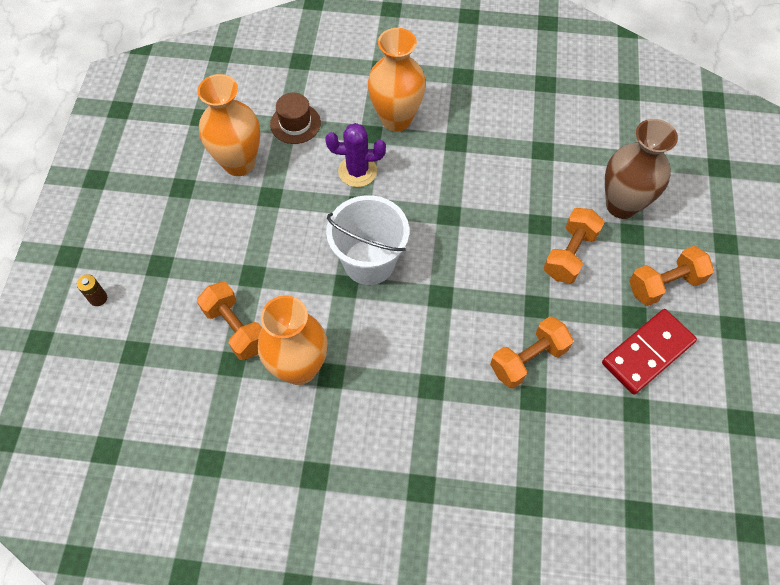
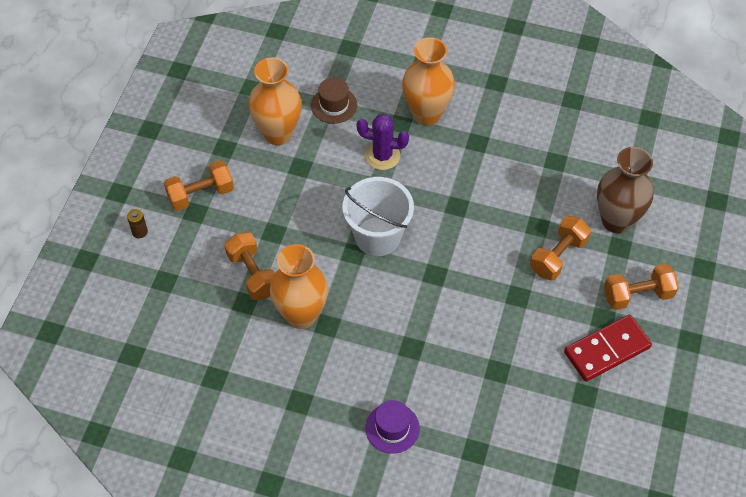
camera: 10 degrees right, 5 degrees down
(428, 489) = (392, 428): none -> purple hat
(528, 359) = (500, 339): orange dumbbell -> orange dumbbell (200, 194)

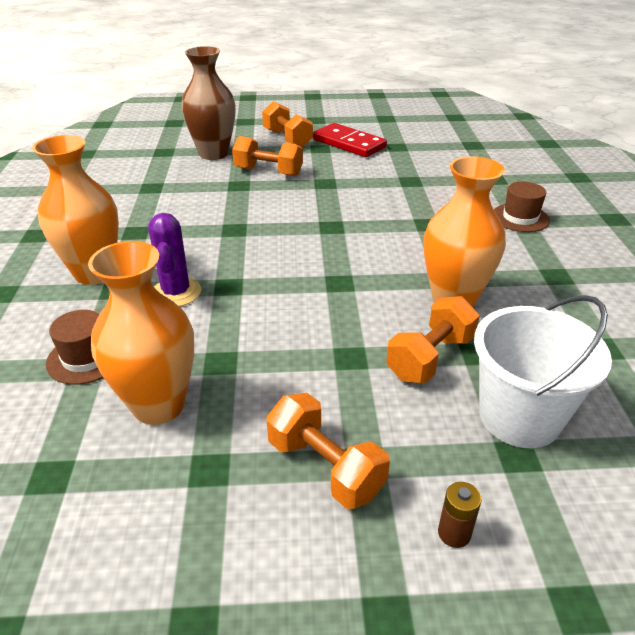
camera: 110 degrees left, 20 degrees down
(377, 236) = (304, 270): white bucket -> white bucket (519, 417)
(392, 428) = (520, 218): purple hat -> brown hat

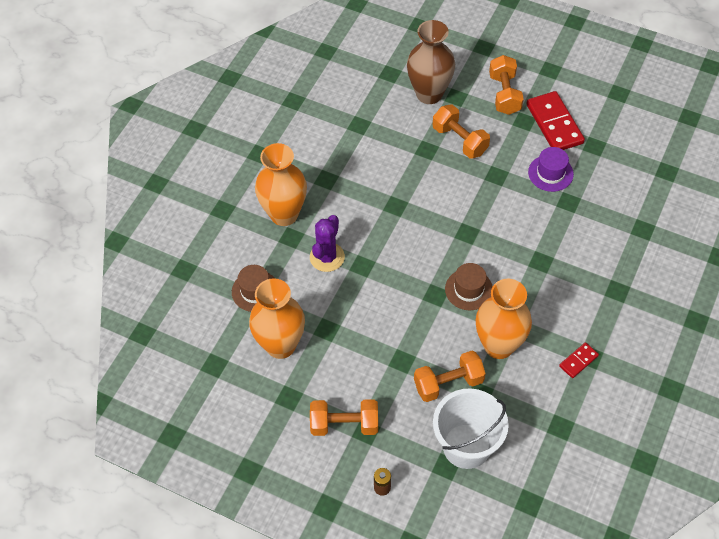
camera: 30 degrees right, 20 degrees up
(325, 467) = (344, 424): orange dumbbell -> orange dumbbell turned 75 degrees counterclockwise
(375, 169) = (550, 173): none -> purple hat
(520, 218) = (619, 286): brown hat -> brown hat (468, 289)
(550, 283) = (578, 361): none -> red domino

